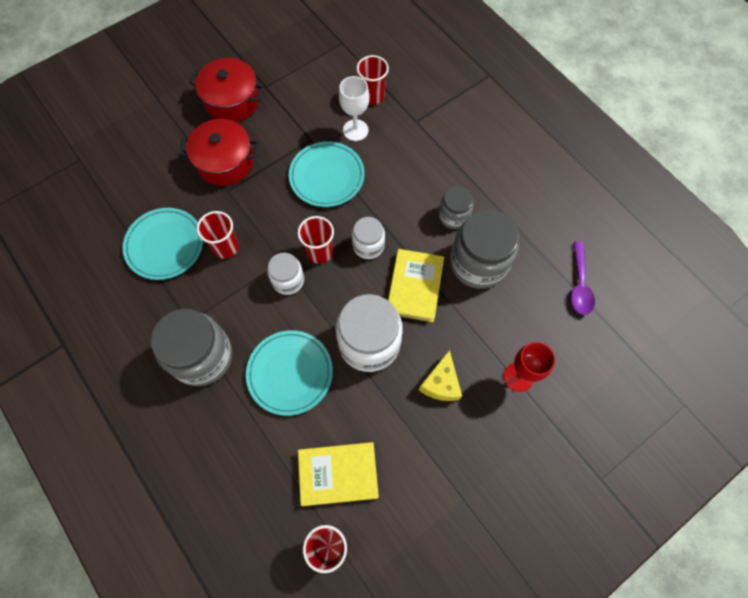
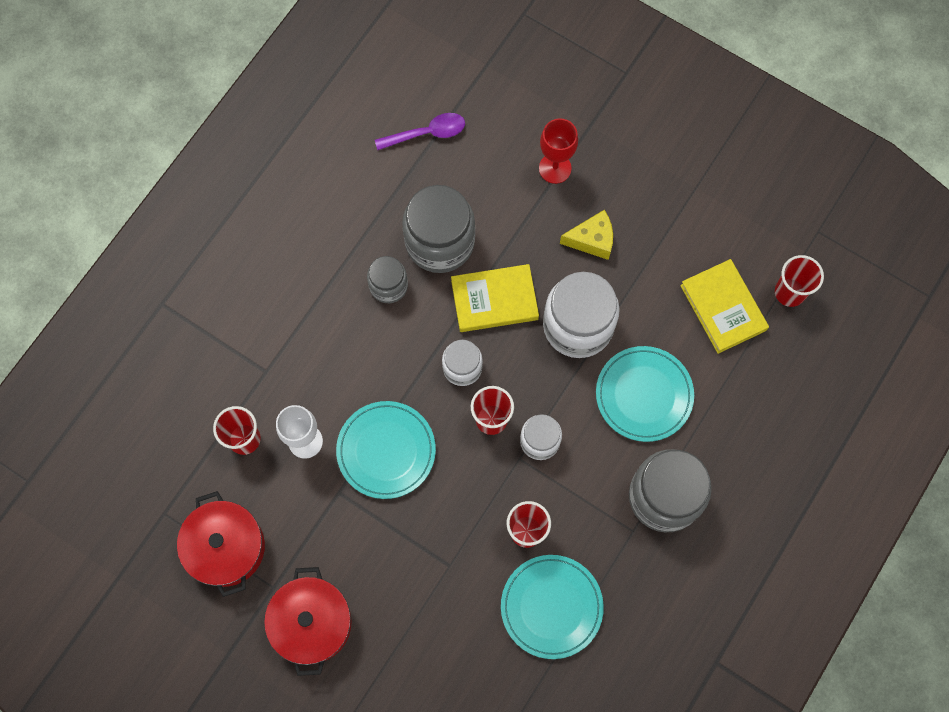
camera: 110 degrees left, 5 degrees up
(225, 162) = (410, 587): red pot -> red pot (226, 547)

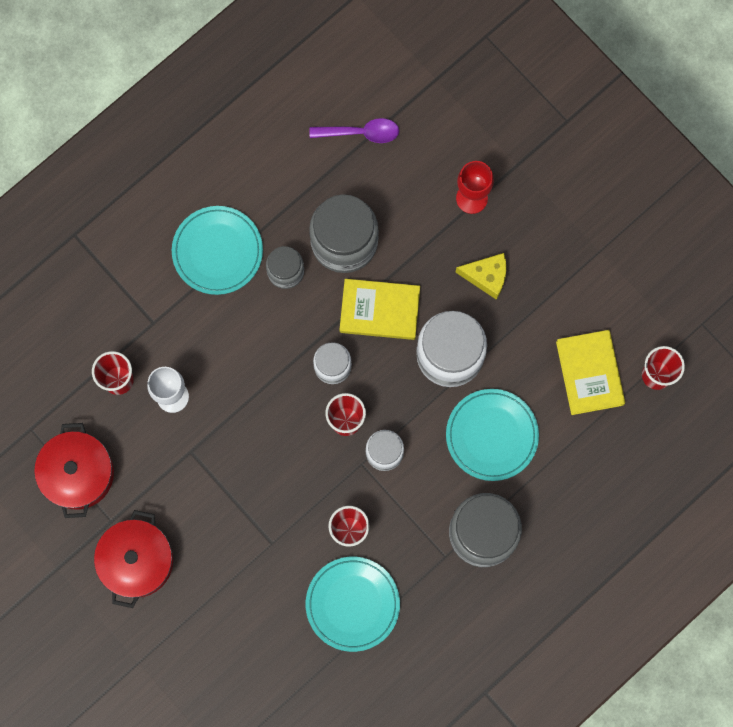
camera: 15 degrees right, 5 degrees up
(386, 451) = (243, 424): turquoise plate -> turquoise plate (217, 251)

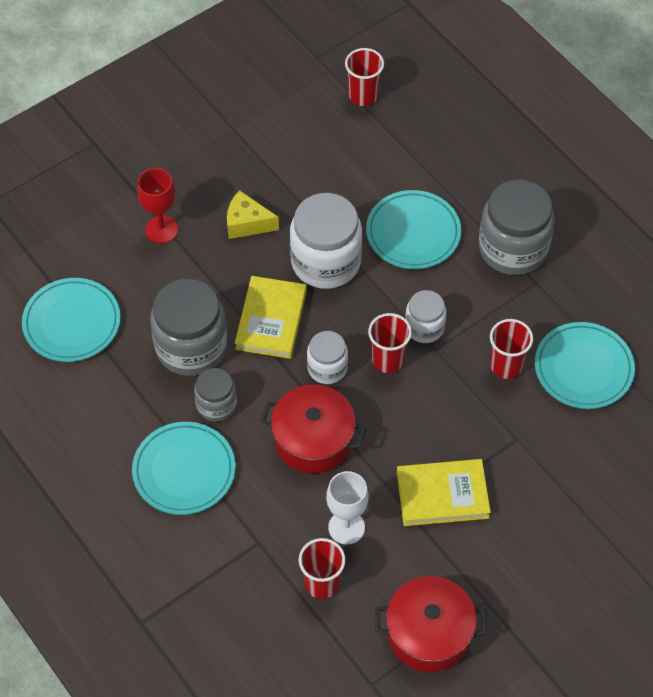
camera: 85 degrees left, 20 degrees down
(137, 561) = (532, 576): red pot -> red pot (313, 440)
(360, 133) = (72, 323): purple spoon -> turquoise plate
(486, 276) = (247, 223): yellow cheese -> yellow cheese turned 90 degrees counterclockwise
(589, 373) = (356, 147): yellow book -> yellow book (442, 495)

